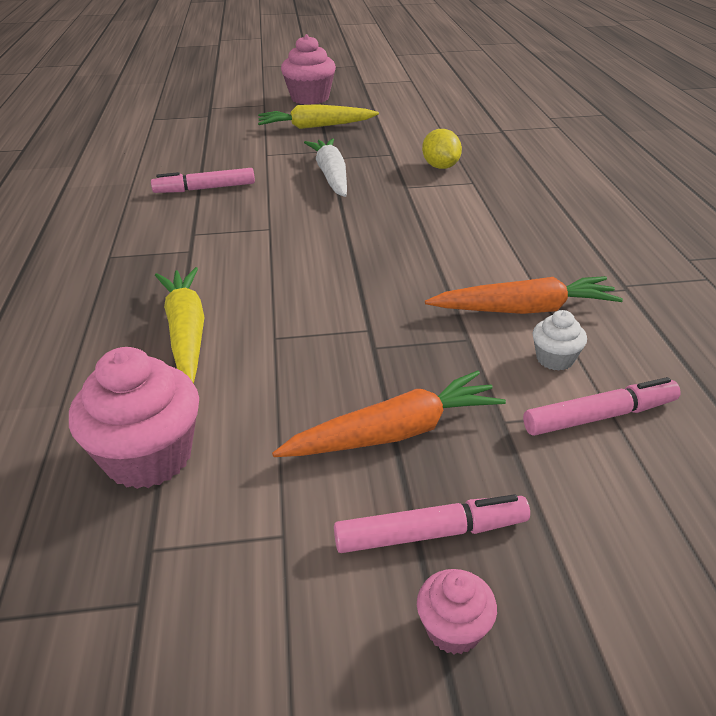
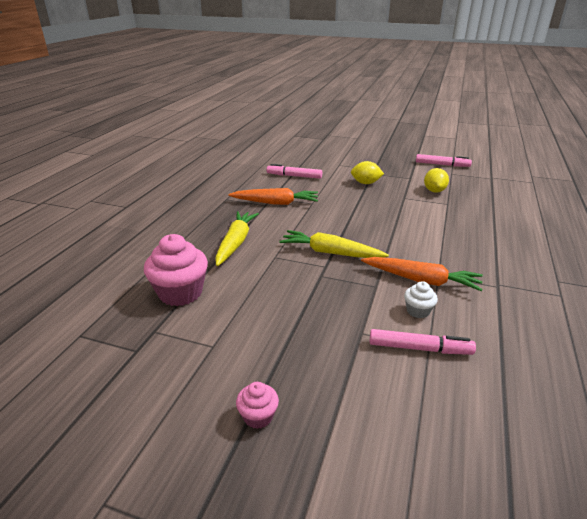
camera: 25 degrees right, 5 degrees down
(310, 98) = (386, 139): pink cupcake -> none
(316, 126) = (377, 155): yellow carrot -> yellow carrot (331, 253)
(331, 176) = (365, 183): white carrot -> yellow lemon
(394, 433) = (299, 319): orange carrot -> orange carrot (275, 203)
(431, 533) = (281, 371): pink marker -> pink marker (442, 165)

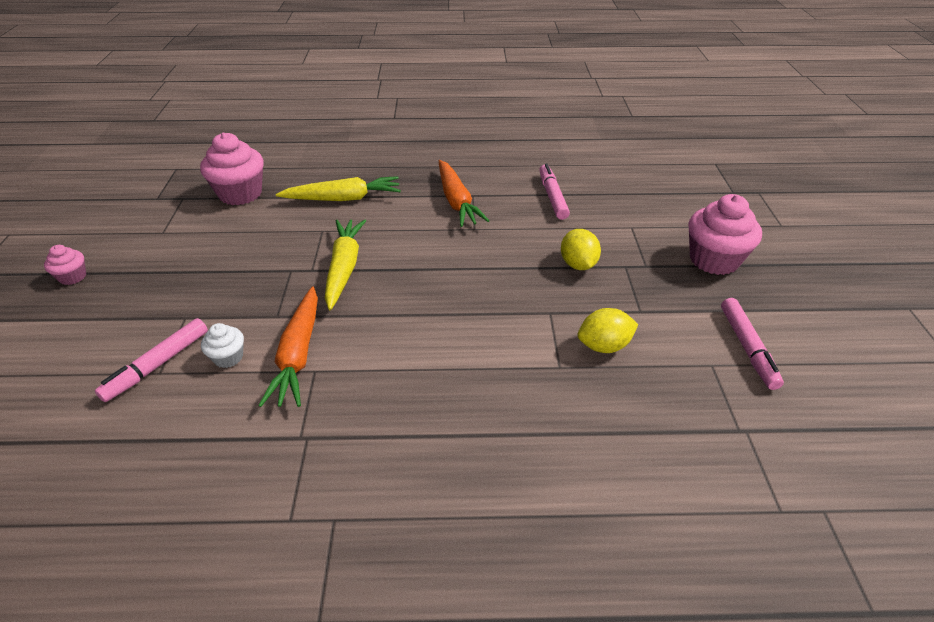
camera: 70 degrees right, 10 degrees up
(377, 155) = (713, 260): none -> pink cupcake
(419, 348) = (158, 365): pink marker -> pink marker turned 45 degrees clockwise

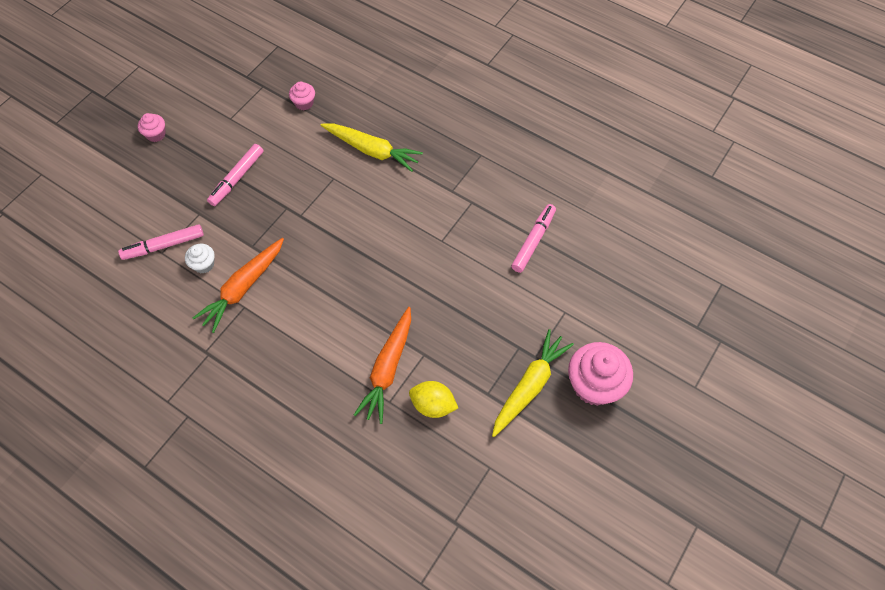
camera: 35 degrees right, 20 degrees up
(240, 194) = (304, 103): pink cupcake -> pink cupcake, size x0.50
(344, 268) = (321, 227): yellow carrot -> yellow carrot (529, 386)
(456, 201) = (453, 202): orange carrot -> orange carrot (388, 368)
(578, 264) = (485, 324): yellow lemon -> none
(747, 348) = (529, 472): pink marker -> pink marker (237, 178)

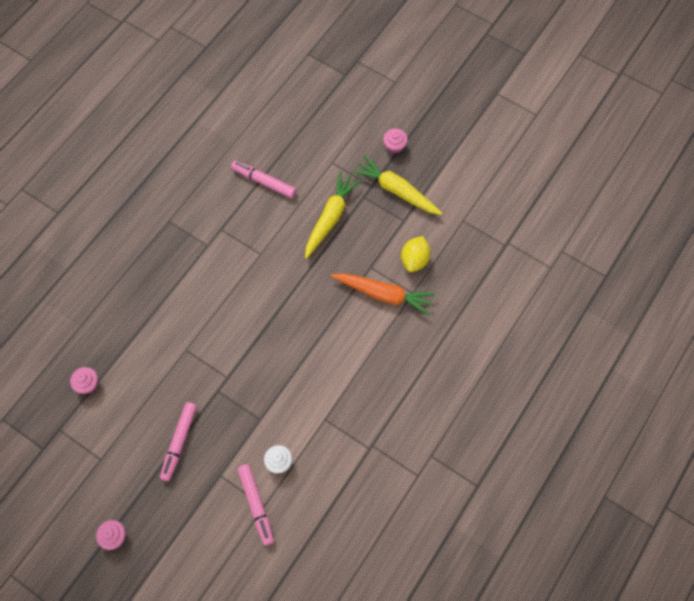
camera: 90 degrees left, 5 degrees up
(237, 178) = (179, 442): pink marker -> pink marker turned 75 degrees clockwise
(243, 287) = (305, 421): orange carrot -> none
(371, 150) = (155, 316): yellow carrot -> yellow carrot (330, 218)
(594, 385) = (394, 146): pink cupcake -> pink cupcake, size x0.50

